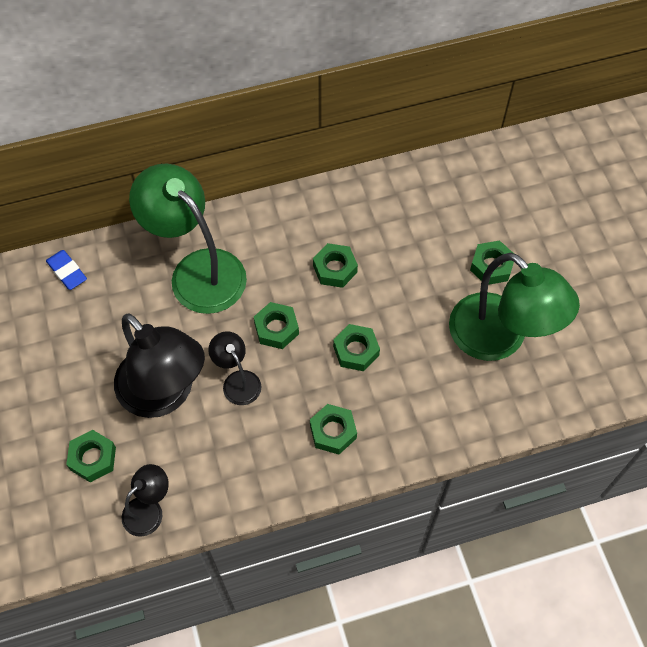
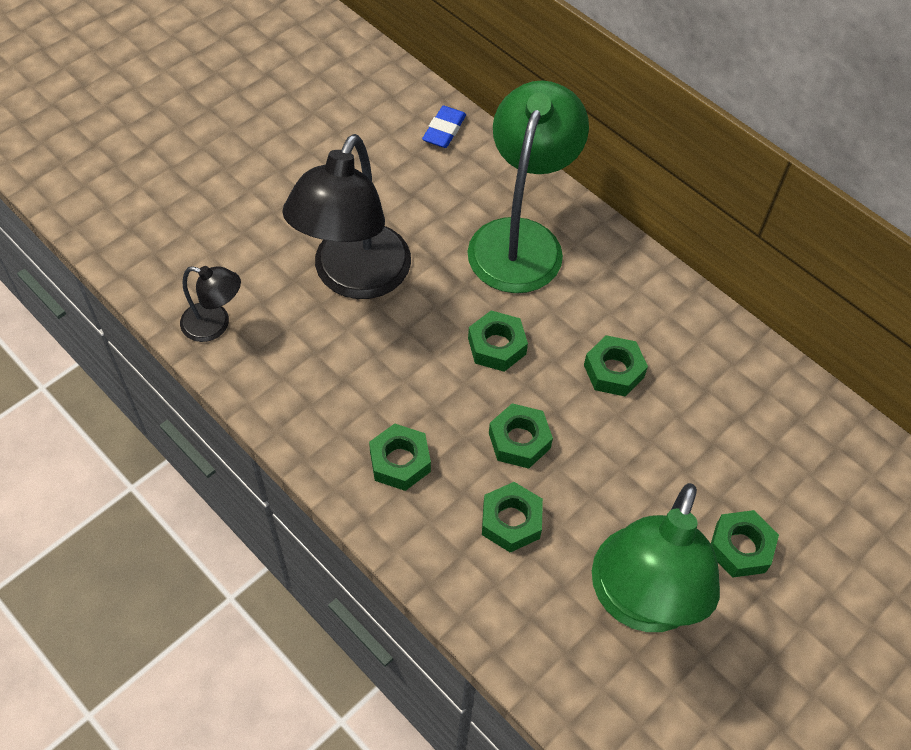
camera: 60 degrees right, 5 degrees down
(93, 458) = (247, 250): green nut -> green nut (511, 521)
(237, 381) = (409, 337): black lamp -> none

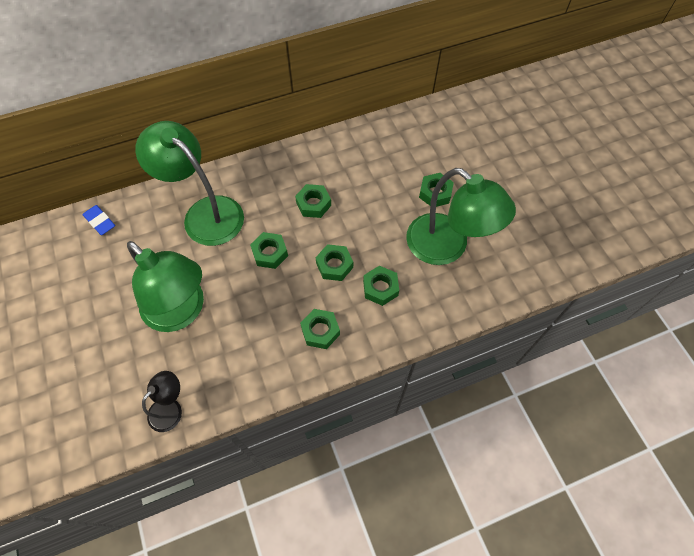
camera: 65 degrees left, 5 degrees up
(354, 278) = (181, 312): black lamp -> green lamp

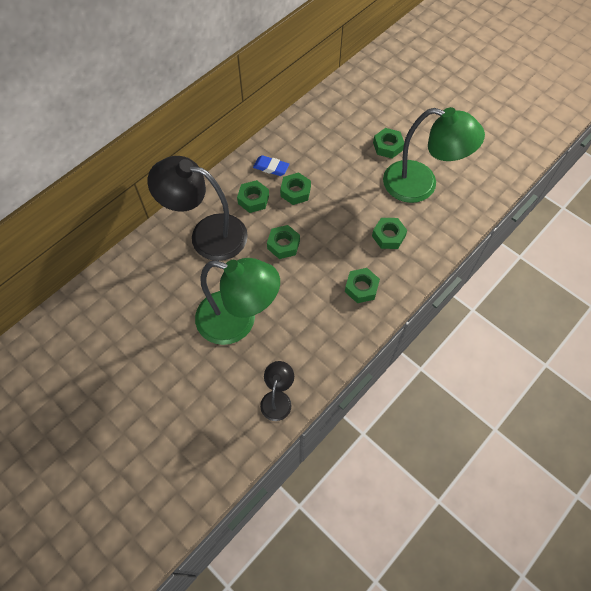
camera: 25 degrees left, 0 degrees up
(100, 222) = (117, 278): blue eraser -> blue eraser (271, 167)
(205, 213) = (207, 234): green lamp -> black lamp
(334, 265) = (342, 233): green nut -> green nut (253, 199)

